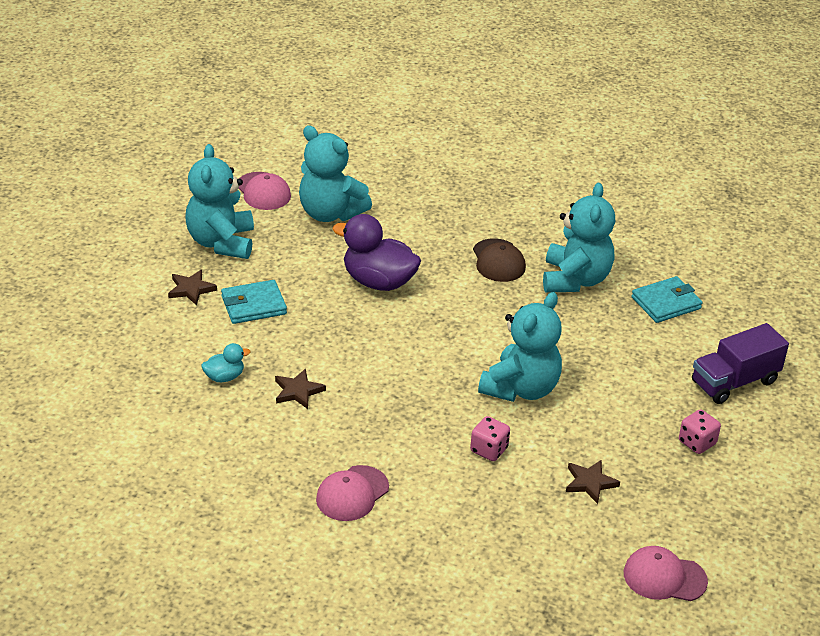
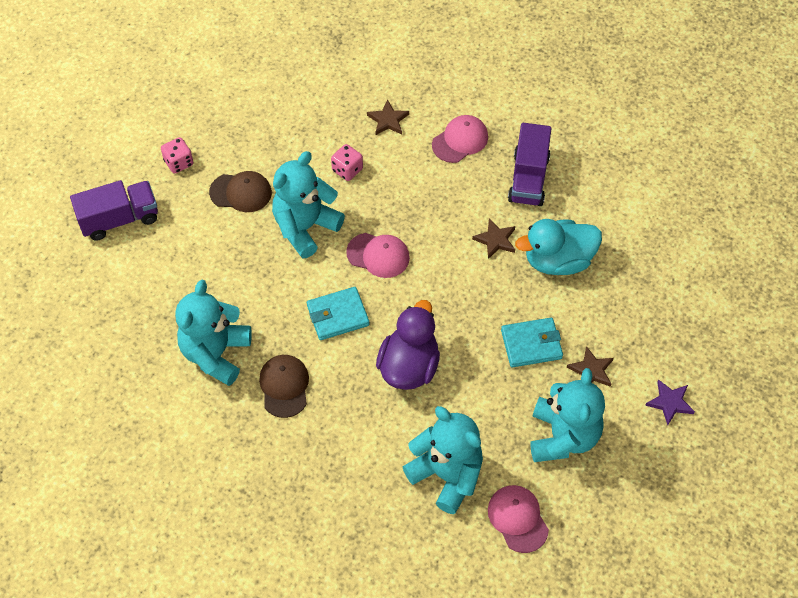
camera: 170 degrees left, 20 degrees up
(112, 271) = (670, 402): none -> purple star
(224, 377) = (558, 260): turquoise duck -> turquoise duck, size x2.03
(261, 456) = (528, 178): none -> purple truck
(378, 282) = (409, 366): purple duck -> purple duck turned 105 degrees counterclockwise
(590, 483) = (276, 134): brown star -> brown star (388, 120)
(608, 417) = (241, 192): none -> brown cap
(664, 577) = (250, 58): pink cap -> pink cap (378, 255)
(666, 303) = (139, 316): turquoise wallet -> turquoise wallet (338, 315)

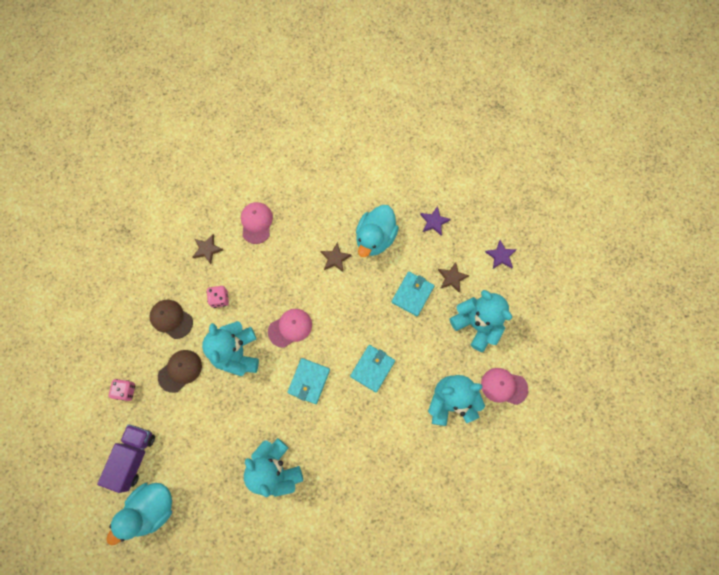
camera: 50 degrees left, 15 degrees up
(82, 273) = (151, 508): none -> turquoise duck
(284, 386) = (328, 447): brown cap -> brown cap (171, 319)
(409, 366) = (372, 368): purple duck -> turquoise wallet
(528, 178) = (312, 209): purple truck -> none
(637, 304) = (434, 222): none -> purple star

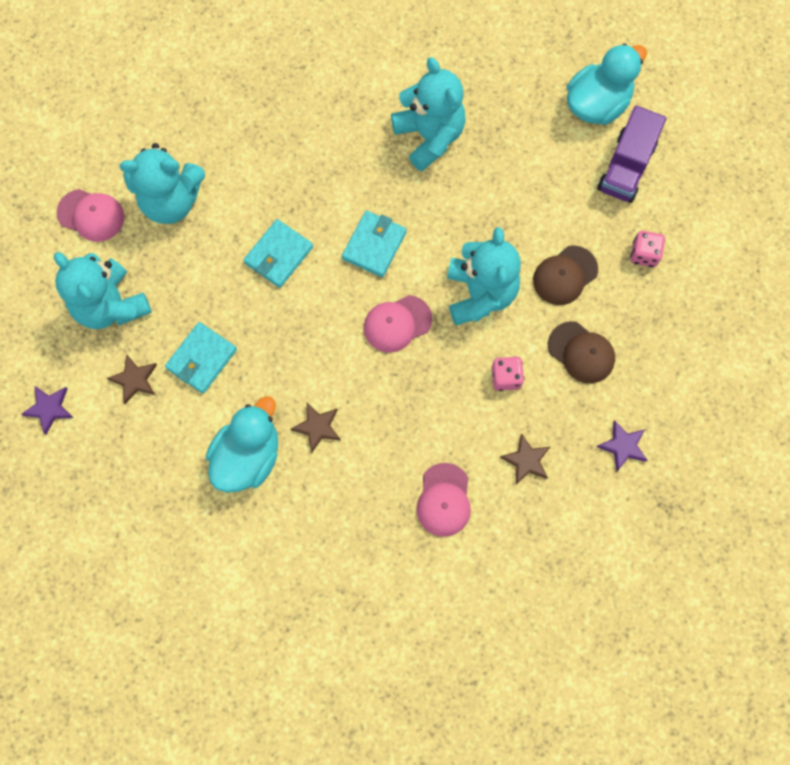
camera: 175 degrees left, 0 degrees up
(434, 222) = (146, 476): purple star -> purple star (623, 446)

